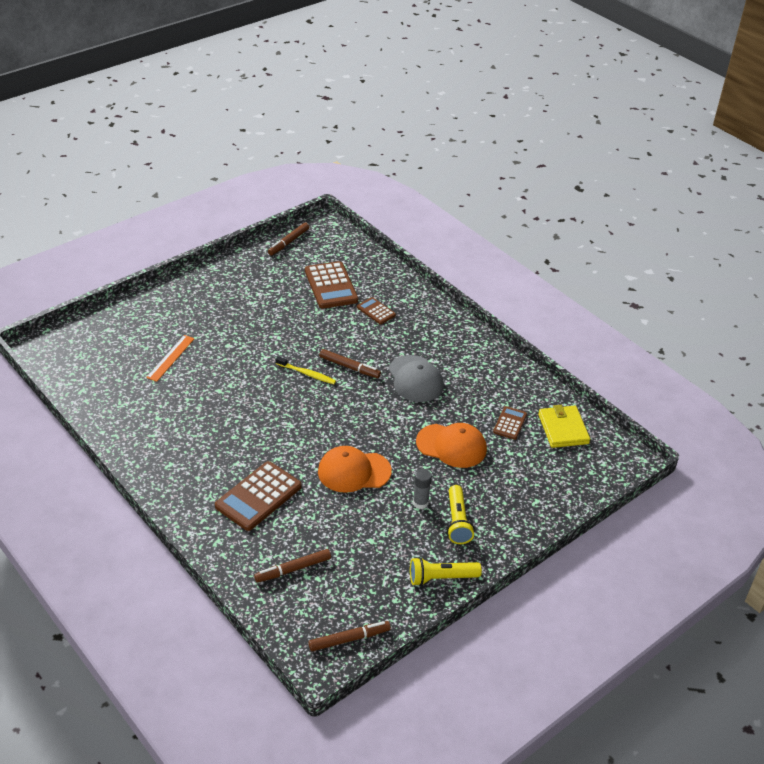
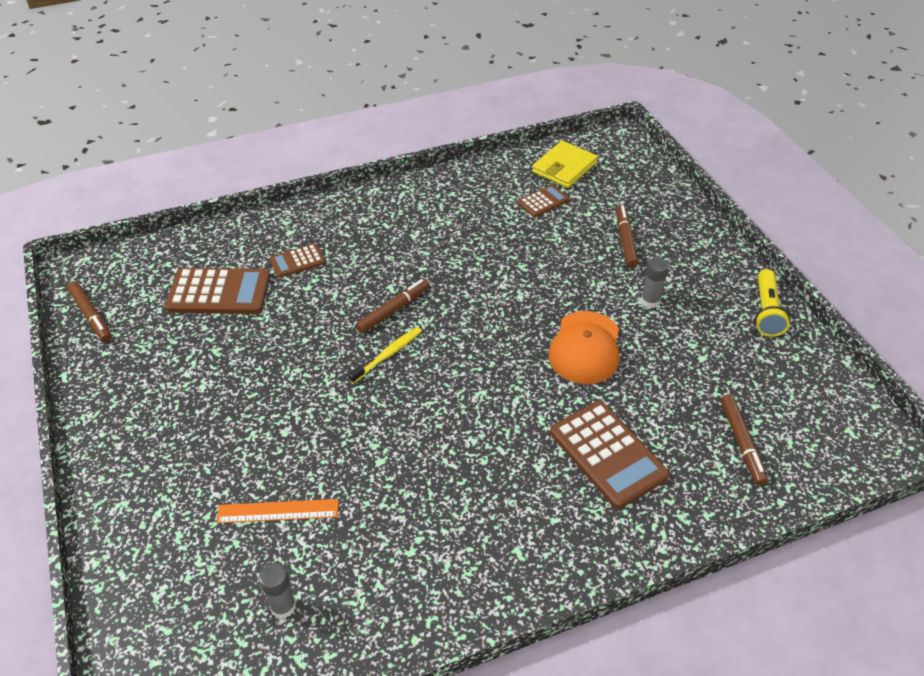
camera: 70 degrees left, 5 degrees up
(111, 376) = (283, 606): none -> grey glue stick
(171, 358) = (278, 511): orange ruler -> orange ruler turned 45 degrees counterclockwise
(349, 639) = (853, 411): brown marker -> brown marker (625, 240)
(415, 379) = (441, 256): grey cap -> none
(451, 446) = (565, 254): orange cap -> none
(457, 522) = (684, 278): yellow flashlight -> none
(510, 423) = (543, 201): brown calculator -> brown calculator turned 105 degrees clockwise
(563, 429) = (564, 167): yellow wallet -> yellow wallet turned 60 degrees counterclockwise

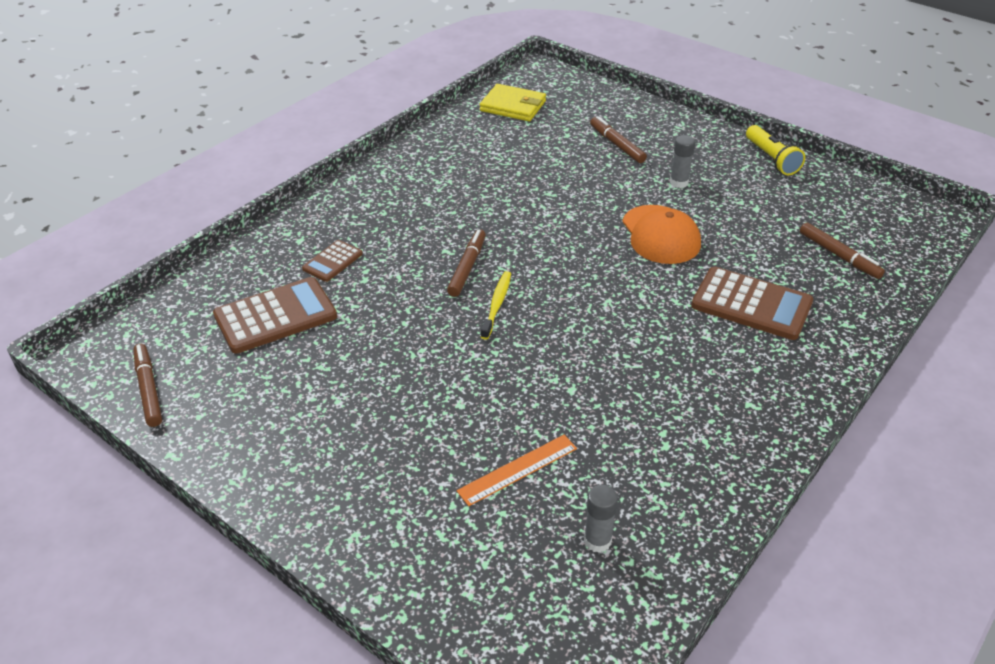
camera: 30 degrees left, 5 degrees down
(91, 315) = (148, 389): brown marker -> brown marker turned 135 degrees counterclockwise
(543, 201) = (520, 138): brown calculator -> none
(564, 167) = (513, 106): yellow wallet -> yellow wallet turned 75 degrees counterclockwise

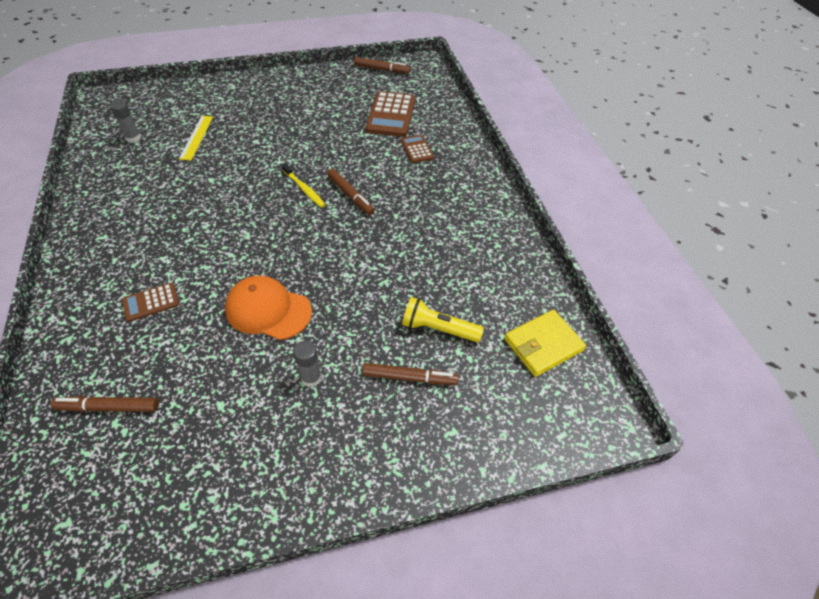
camera: 125 degrees right, 10 degrees up
(517, 469) = (197, 137): orange ruler -> yellow ruler
(751, 304) = (151, 302): brown calculator -> brown calculator, size x0.54
(771, 159) = (261, 497): yellow flashlight -> yellow flashlight (438, 329)

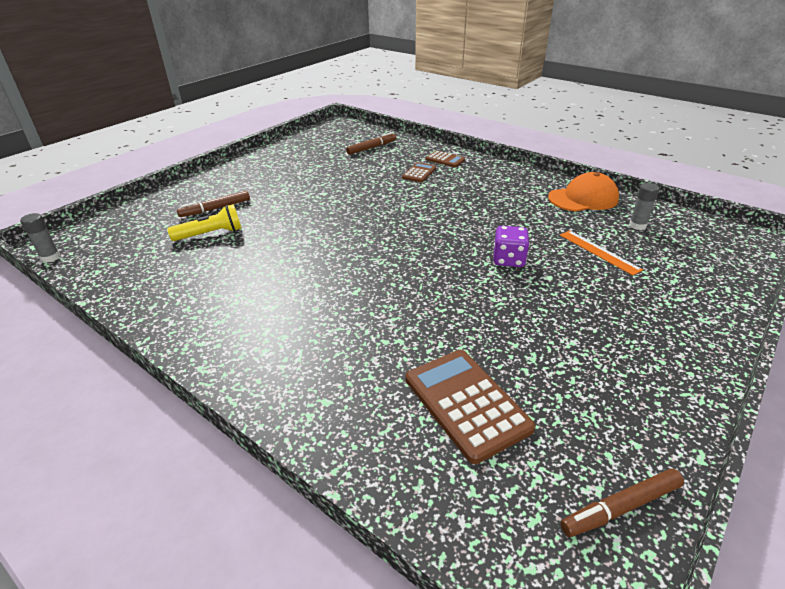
camera: 145 degrees right, 15 degrees down
(197, 137) = (599, 252): yellow ruler -> orange ruler
(255, 163) = (508, 260): none -> purple dice
(268, 310) = (344, 196): orange cap -> orange cap (583, 198)
(304, 189) = (430, 263): yellow toothbrush -> none
(311, 378) = (280, 187): grey glue stick -> grey glue stick (50, 257)
(350, 195) = (381, 279): brown marker -> none
(416, 149) = (369, 367): brown calculator -> brown calculator (445, 159)
(543, 344) = (113, 259): yellow wallet -> none

